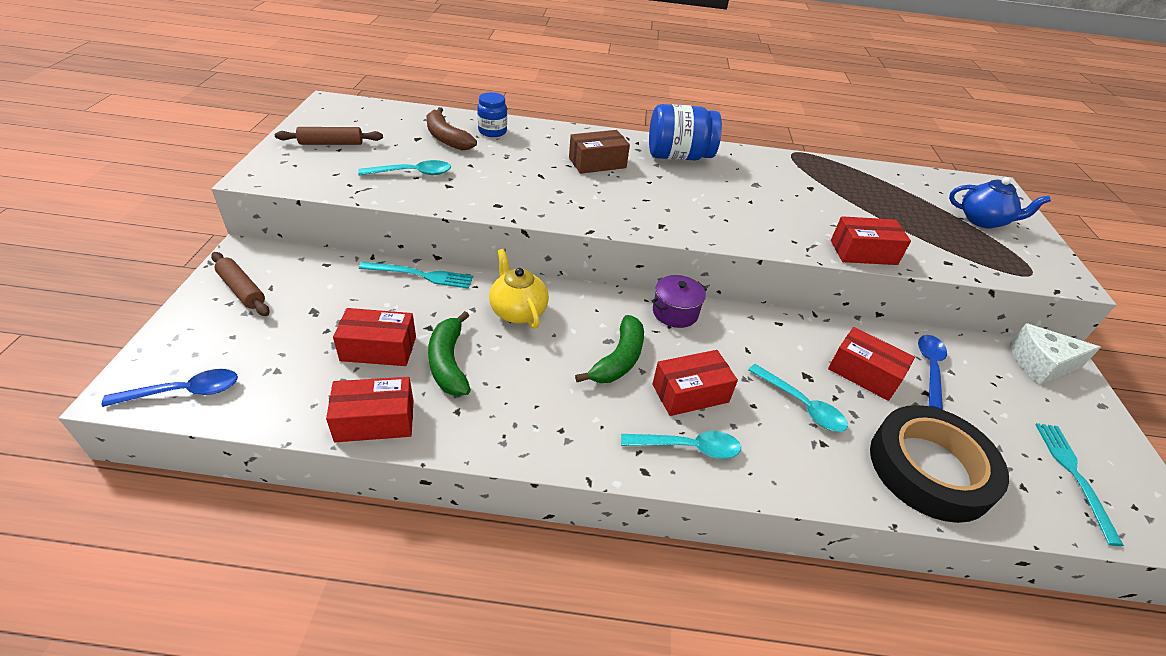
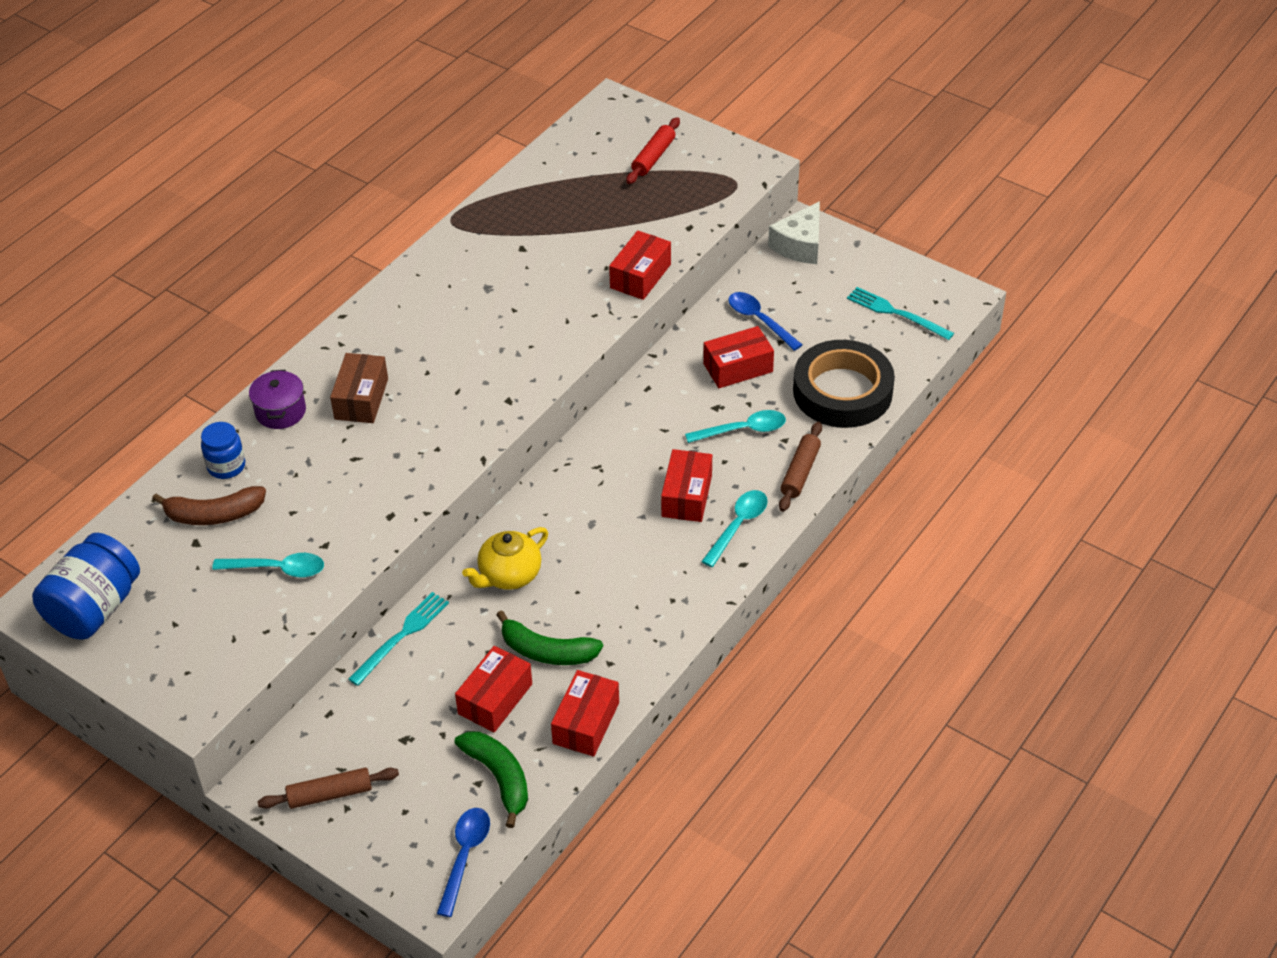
camera: 55 degrees left, 5 degrees up
(331, 143) = (154, 628): brown rolling pin -> brown rolling pin (800, 472)
(412, 173) = (277, 569): turquoise spoon -> turquoise spoon turned 75 degrees clockwise
(518, 311) = (509, 575): yellow teapot -> yellow teapot turned 45 degrees counterclockwise
(618, 359) = (619, 526): green banana -> green banana (498, 777)
(675, 312) = (586, 456): purple pot -> purple pot (280, 411)
(678, 156) = (394, 322): blue jar -> blue jar (94, 608)
(983, 221) = (653, 157): blue teapot -> red rolling pin

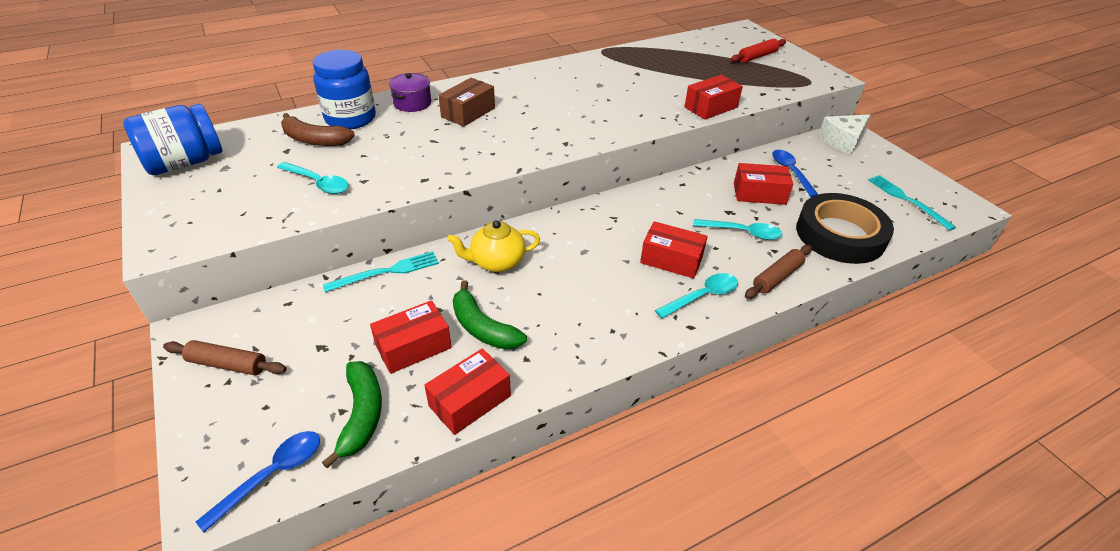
camera: 25 degrees right, 5 degrees down
(226, 466) = (350, 118): blue jar -> blue jar, size x1.74
(687, 496) = (671, 260): red box -> red box turned 75 degrees clockwise

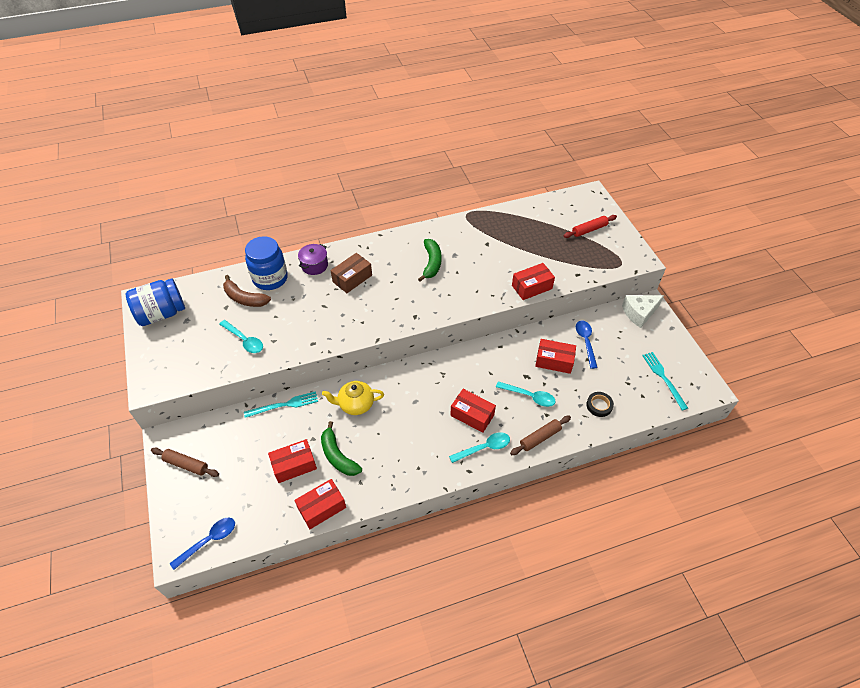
camera: 10 degrees right, 10 degrees up
(361, 414) = (259, 509): green banana -> green banana (431, 263)
(840, 235) = (599, 405): black tape -> black tape, size x0.42

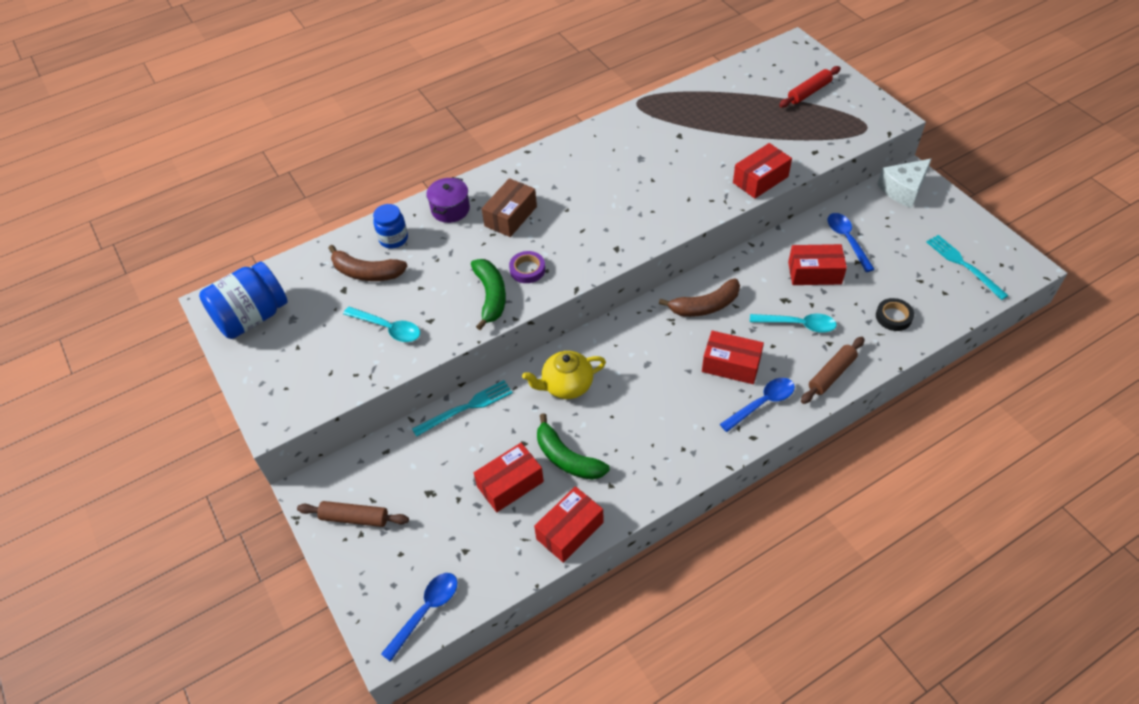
camera: 10 degrees left, 0 degrees up
(270, 278) = (393, 239): blue jar -> blue jar, size x0.58
(350, 319) = (527, 269): none -> purple tape
(431, 263) = (613, 175): green banana -> green banana (490, 296)
(469, 368) = (705, 306): none -> brown banana
(484, 448) = (762, 403): turquoise spoon -> blue spoon

